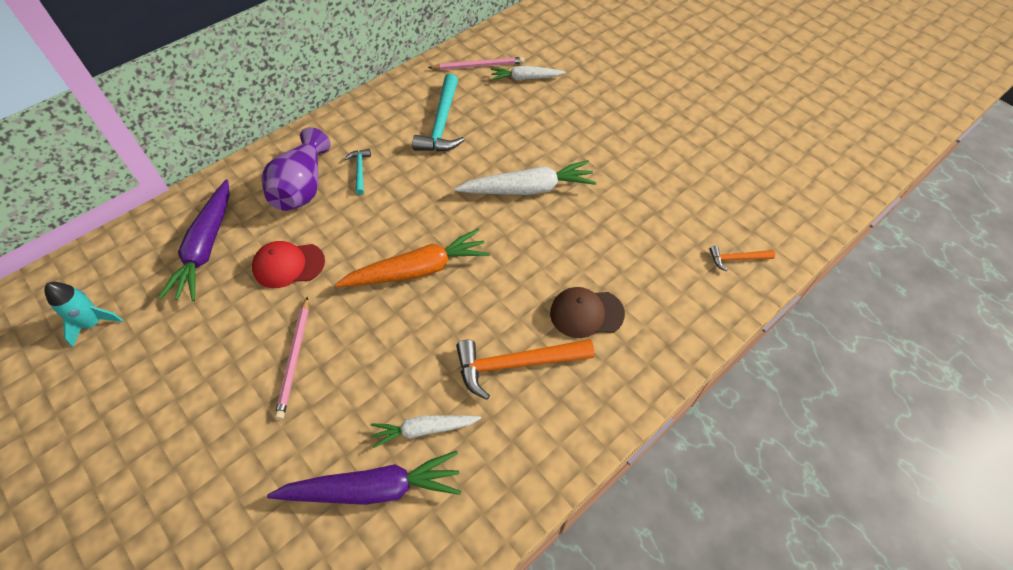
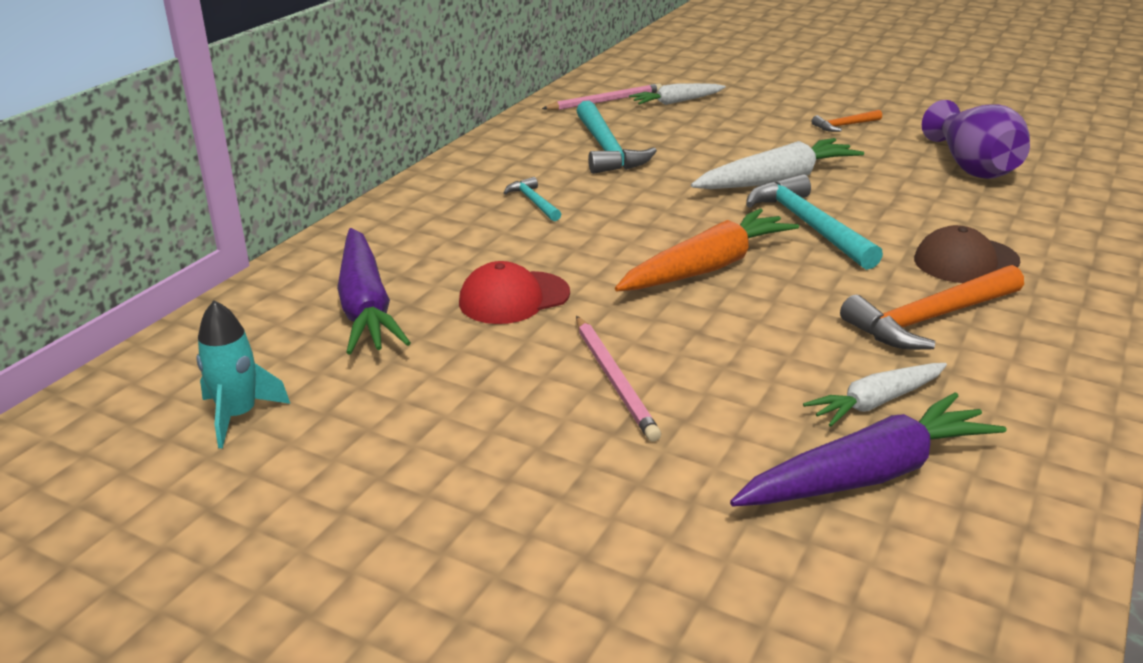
camera: 20 degrees left, 25 degrees down
(302, 188) = (464, 229): purple vase -> purple vase (971, 167)
(512, 245) = (808, 225): none -> turquoise hammer
(737, 259) = (1084, 189): orange hammer -> orange hammer (844, 126)

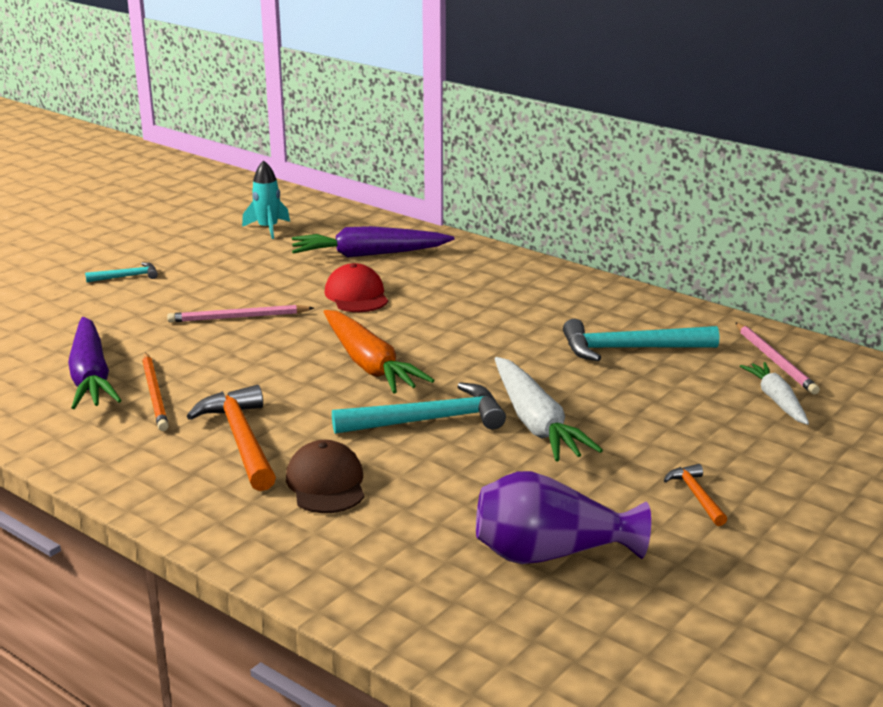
camera: 100 degrees right, 5 degrees down
(533, 202) = (514, 310): turquoise hammer -> turquoise hammer (127, 277)
(876, 402) = (155, 394): white carrot -> orange pencil

